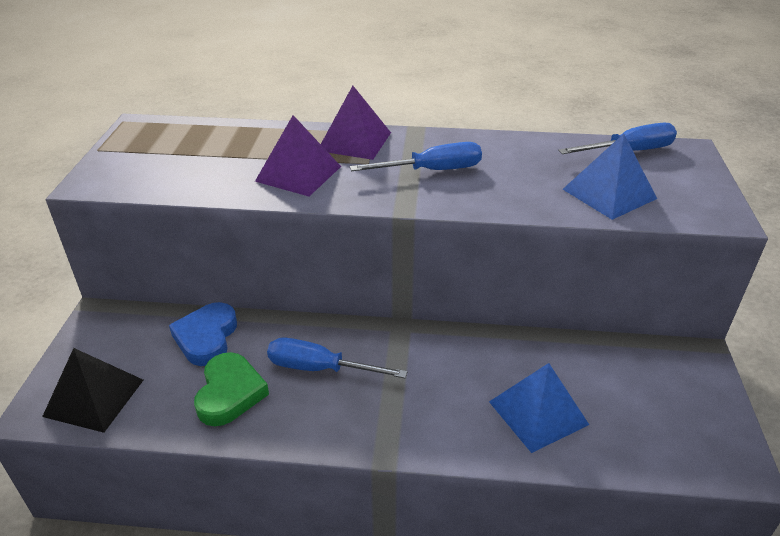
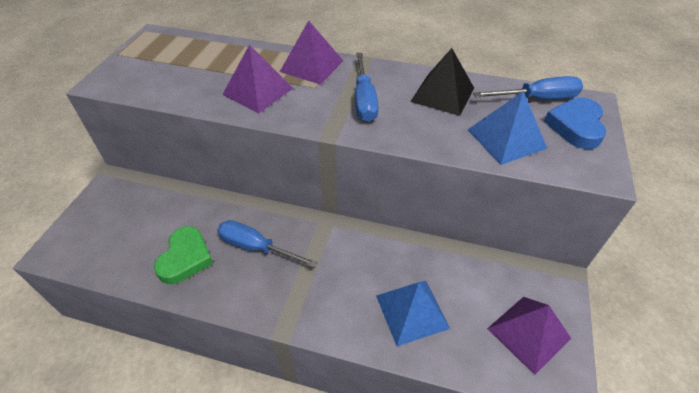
camera: 10 degrees right, 10 degrees up
(94, 398) = (91, 247): black pyramid -> black pyramid (442, 94)
(206, 338) = (182, 209): blue heart -> blue heart (576, 126)
(432, 170) = (364, 100): blue screwdriver -> blue screwdriver turned 90 degrees clockwise
(681, 416) = (528, 333): none -> purple pyramid

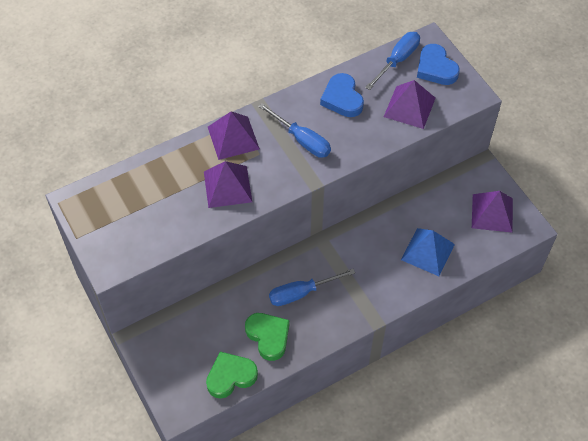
camera: 45 degrees left, 10 degrees up
(117, 262) = (230, 376): none -> green heart
(442, 94) = (342, 98): black pyramid -> blue heart
(506, 138) = (409, 107): blue pyramid -> purple pyramid

